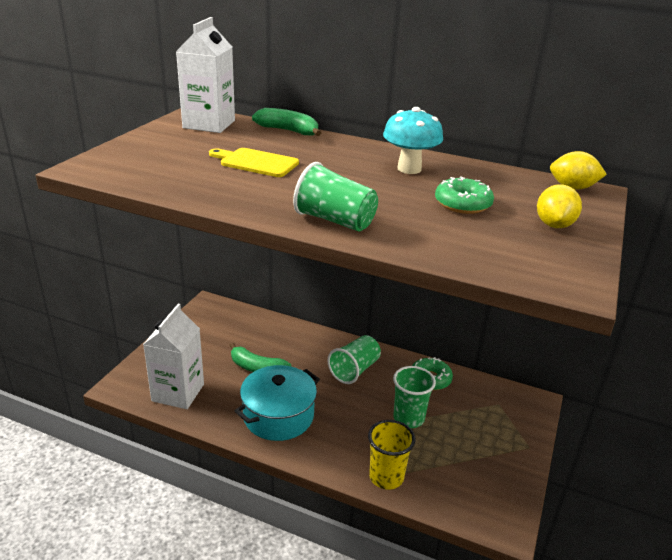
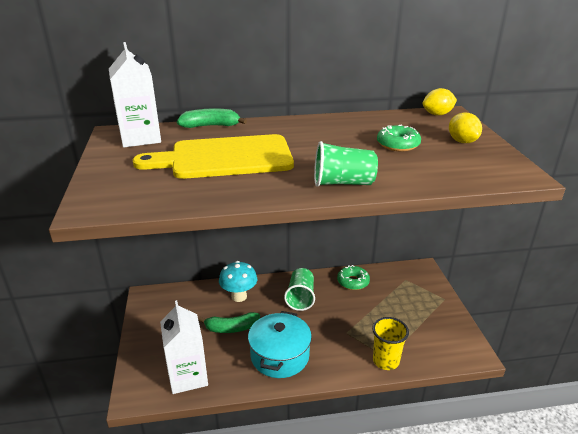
camera: 30 degrees left, 0 degrees up
(256, 162) = (225, 158): yellow cutting board -> yellow cutting board, size x1.93
(408, 418) = (364, 314): green cup -> none
(409, 169) = (333, 130): turquoise mushroom -> turquoise mushroom (239, 296)

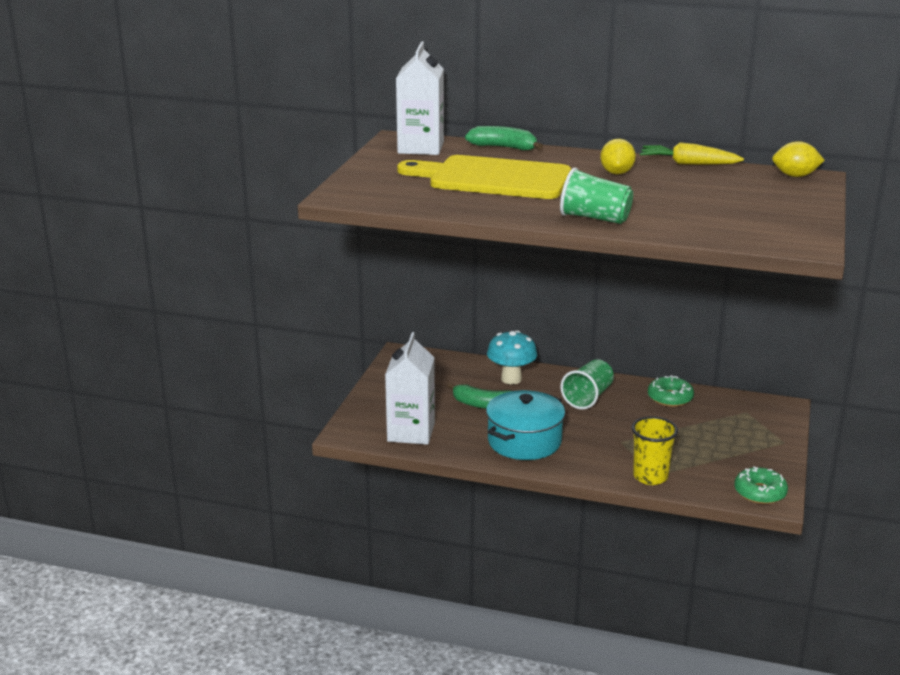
camera: 25 degrees right, 5 degrees down
(359, 117) = (688, 164): none -> yellow carrot
(398, 144) = (700, 197): green donut -> green donut (760, 492)
(462, 141) = (784, 206): yellow lemon -> yellow lemon (616, 173)

